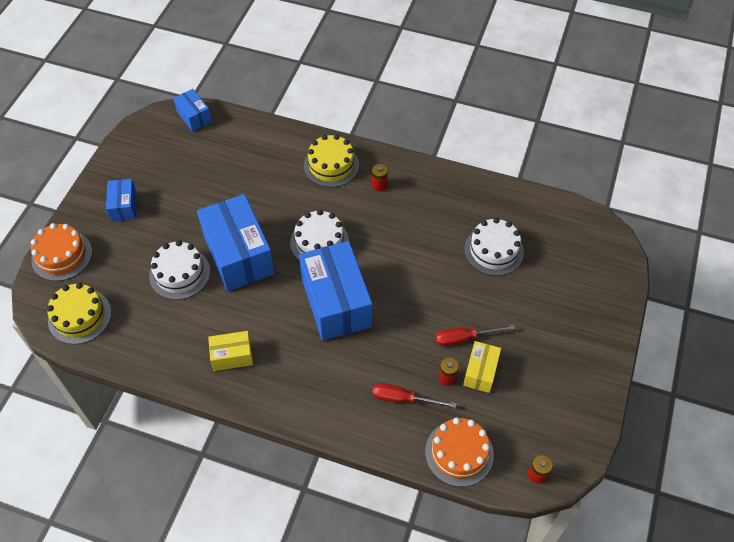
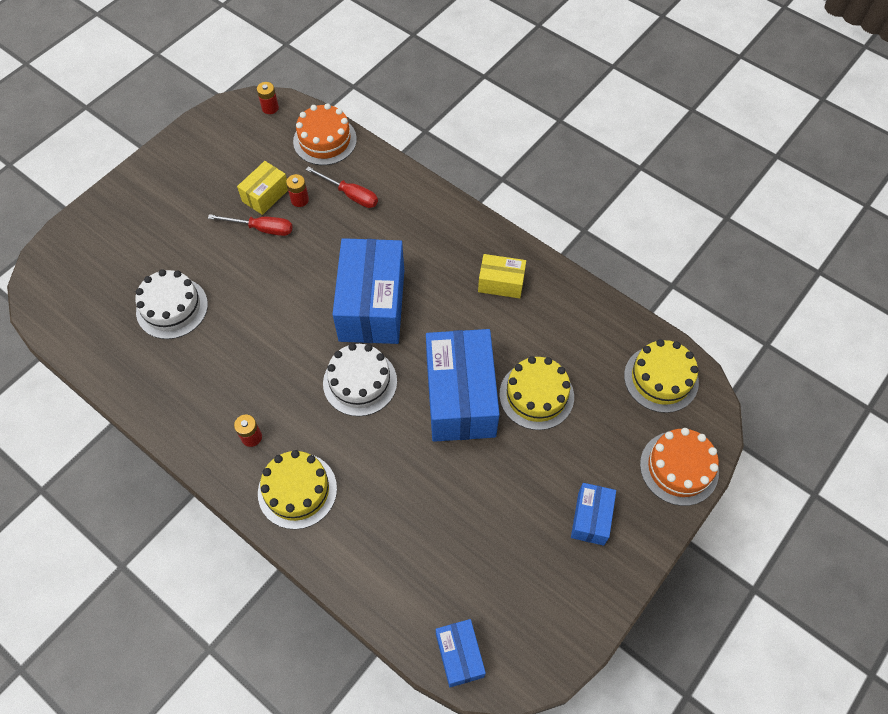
camera: 160 degrees left, 5 degrees up
(180, 273) = (536, 395): white cake -> yellow cake

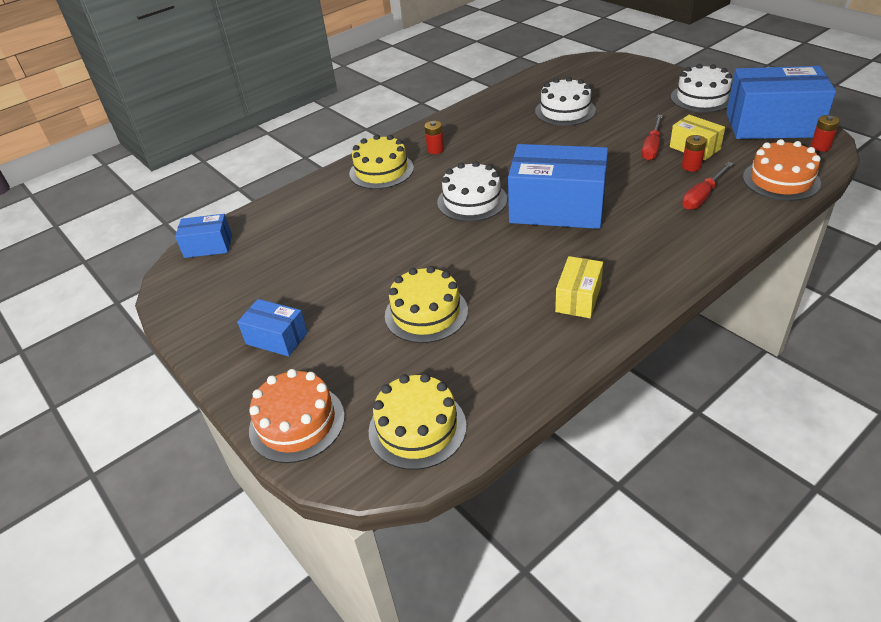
camera: 105 degrees right, 20 degrees down
(161, 183) = (702, 98): none -> white cake
(460, 397) = (439, 259): blue box -> blue box (772, 124)

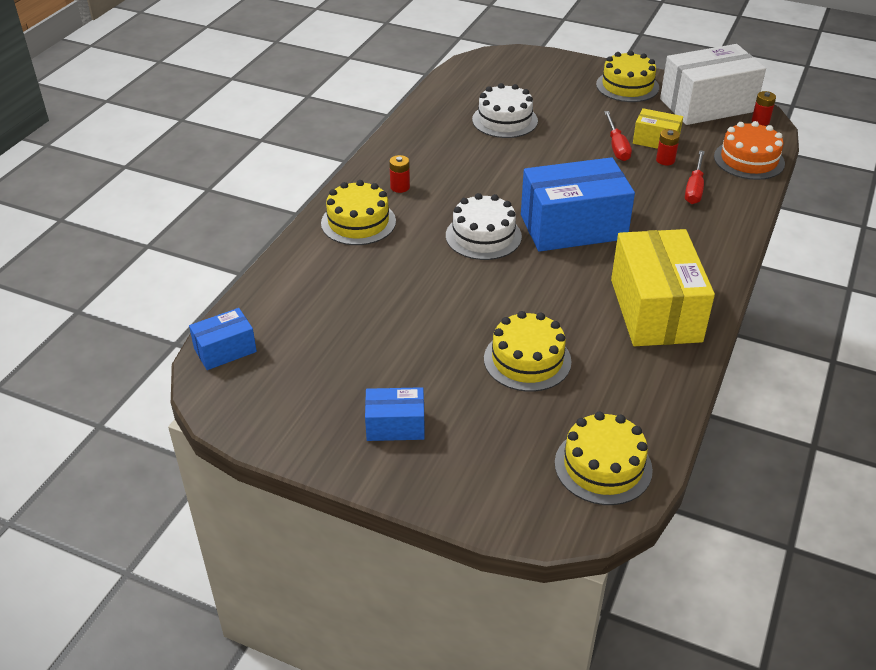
camera: 30 degrees left, 0 degrees up
(297, 423) = (487, 498): orange cake -> none
(578, 298) = (655, 310): yellow box -> yellow box, size x2.01
(702, 98) = (627, 86): white cake -> yellow cake
(772, 124) = (707, 105): blue box -> white box

